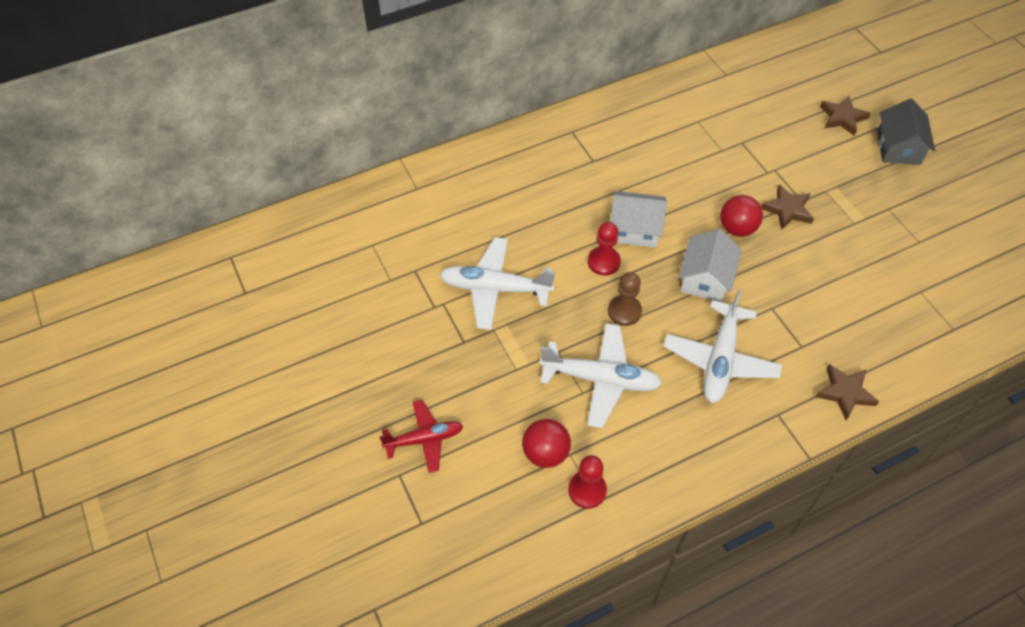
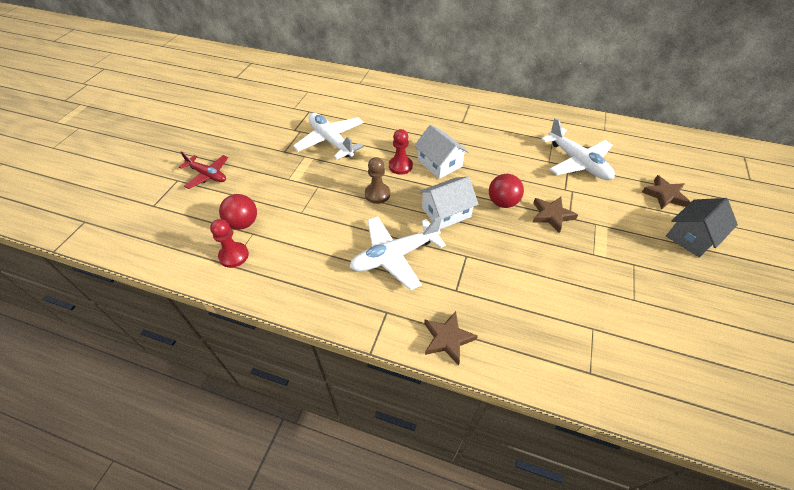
camera: 45 degrees right, 5 degrees down
(600, 379) = (318, 214): white plane -> white plane (577, 162)

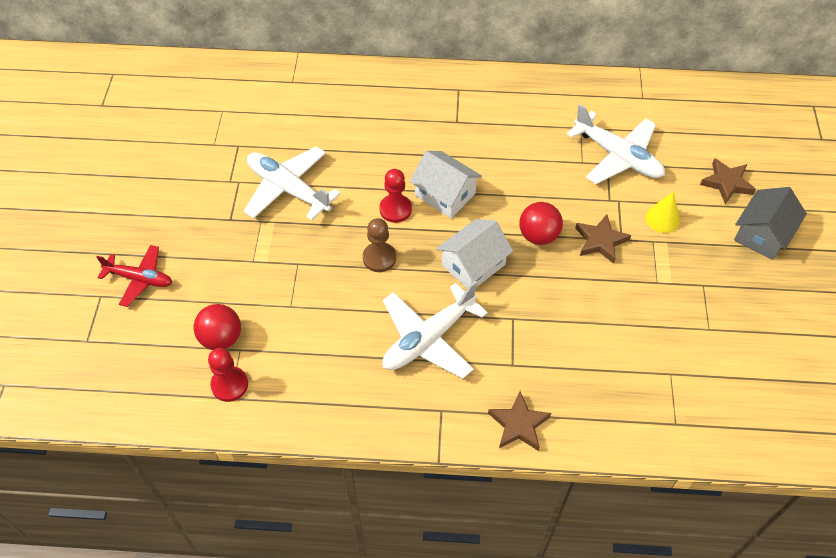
camera: 15 degrees left, 5 degrees up
(606, 210) = (662, 219): none -> yellow cone

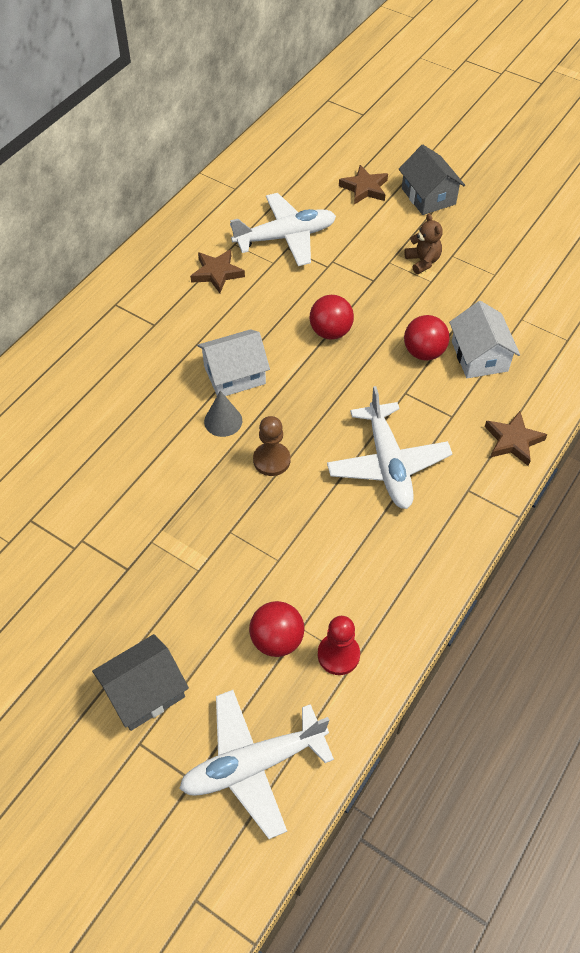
camera: 60 degrees left, 0 degrees up
(140, 279) = (144, 692): red plane -> grey house
(288, 189) = (128, 499): white plane -> white plane (253, 764)
(395, 209) = (223, 421): red pawn -> grey cone
(473, 265) = (329, 392): white house -> white house (479, 356)
(568, 313) = (424, 352): none -> red ball
(600, 241) = (365, 294): brown star -> brown star (217, 273)
(662, 219) = (371, 244): yellow cone -> none
(675, 265) = (422, 261): none -> brown teddy bear

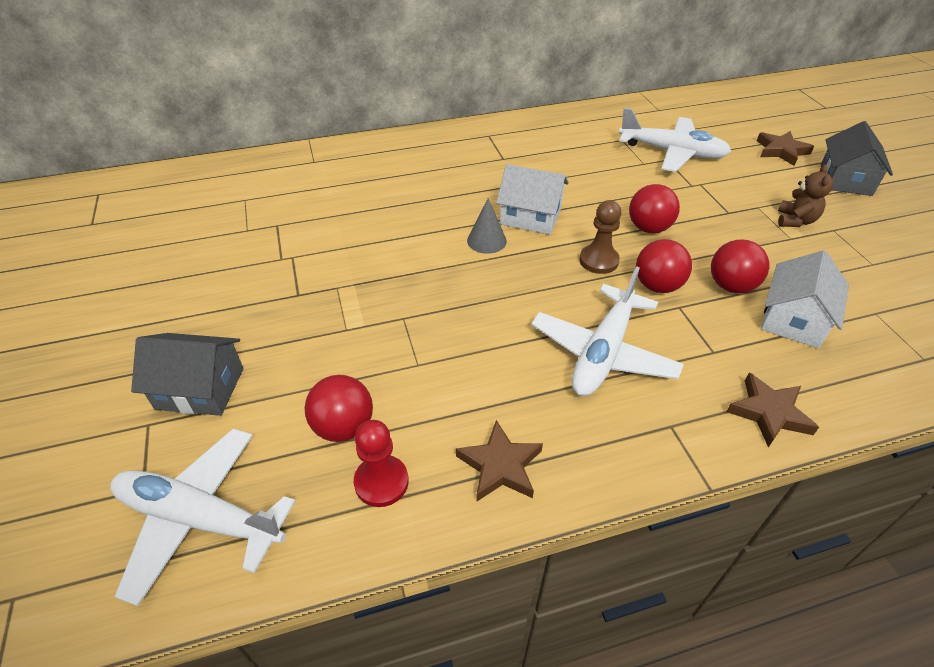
camera: 40 degrees right, 10 degrees down
(217, 273) = (588, 150): brown star -> brown star (500, 466)
(271, 460) = (496, 288): brown pawn -> brown pawn (598, 261)
(378, 383) = (657, 286): none -> red ball

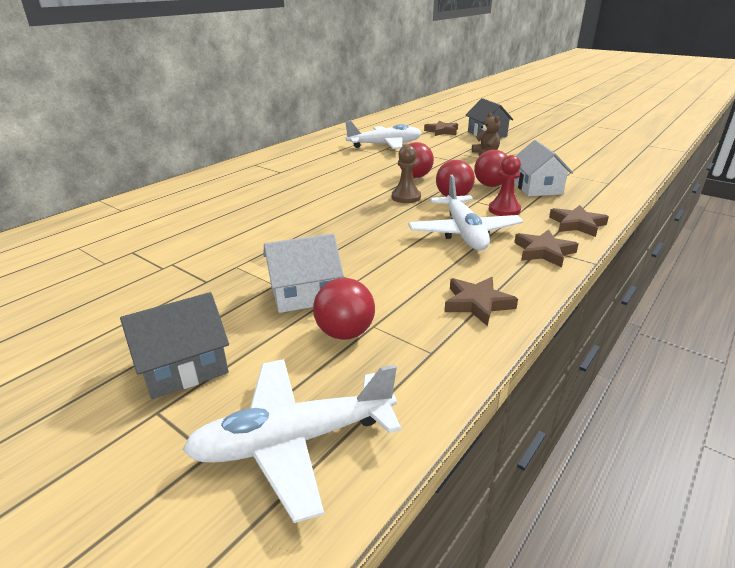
camera: 35 degrees left, 15 degrees down
(381, 482) = (413, 347): red pawn -> red pawn (504, 210)
(486, 241) = (321, 210): grey cone -> none
(530, 216) = (336, 191): white house -> white house (304, 293)
(665, 434) = (543, 252): none -> brown star

